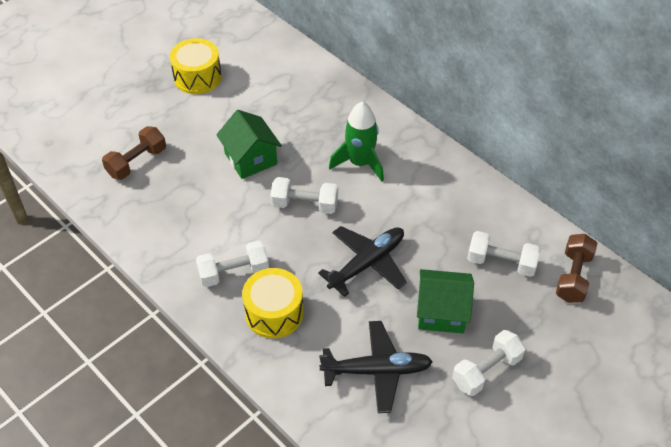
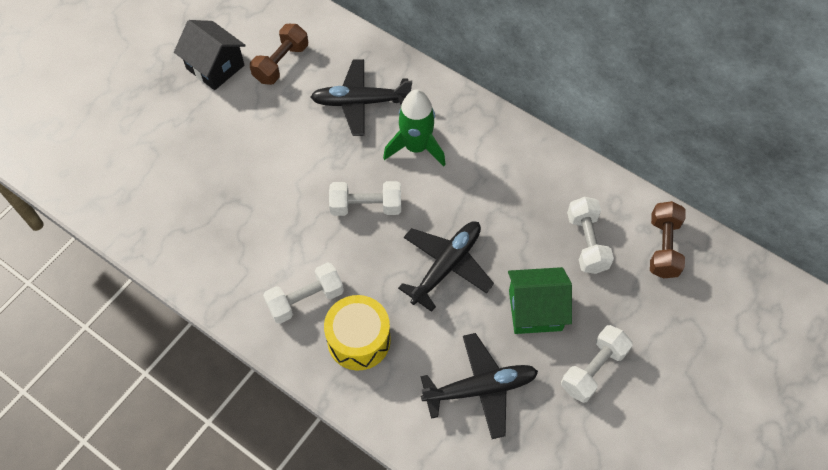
camera: 10 degrees left, 10 degrees up
(137, 162) = (169, 183): brown dumbbell -> brown dumbbell (281, 63)
(197, 77) = (215, 67): yellow drum -> black house
(251, 159) = (296, 160): green house -> none
(318, 120) = (360, 102): none -> black plane
(501, 262) = (587, 242): white dumbbell -> white dumbbell turned 75 degrees clockwise

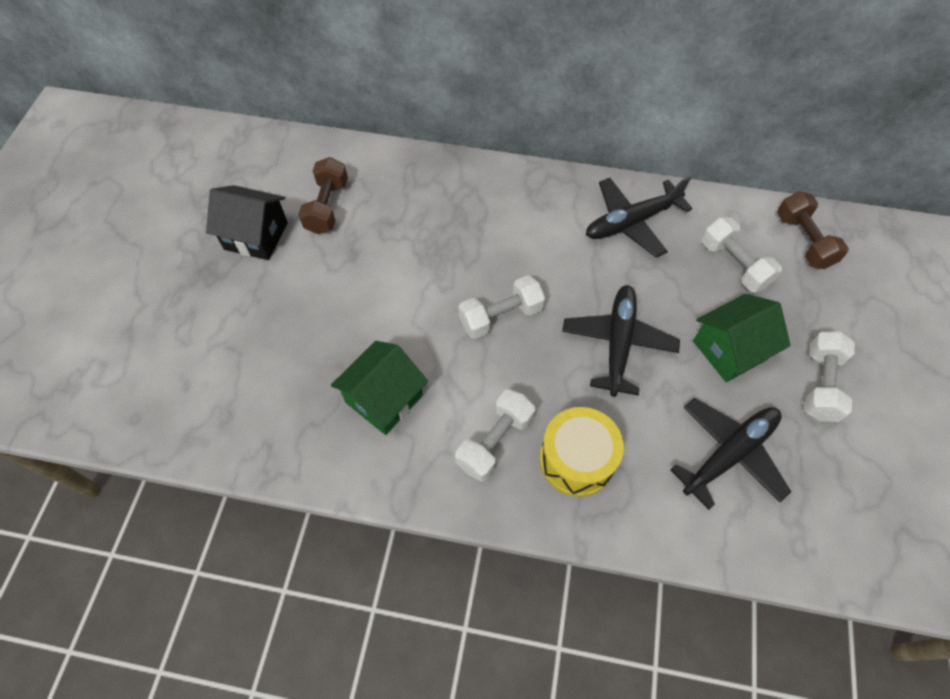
camera: 25 degrees left, 0 degrees up
(242, 233) = (384, 399): none -> green house
(360, 102) = (433, 215): black plane -> black plane (631, 222)
(416, 147) = (516, 238): green rocket -> none

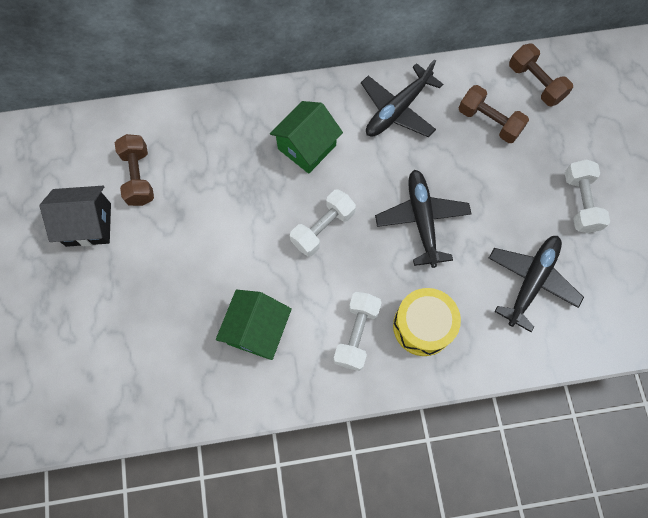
camera: 20 degrees left, 10 degrees up
(729, 350) = (507, 197): green house -> green house (307, 147)
(734, 264) = (489, 122): white dumbbell -> brown dumbbell

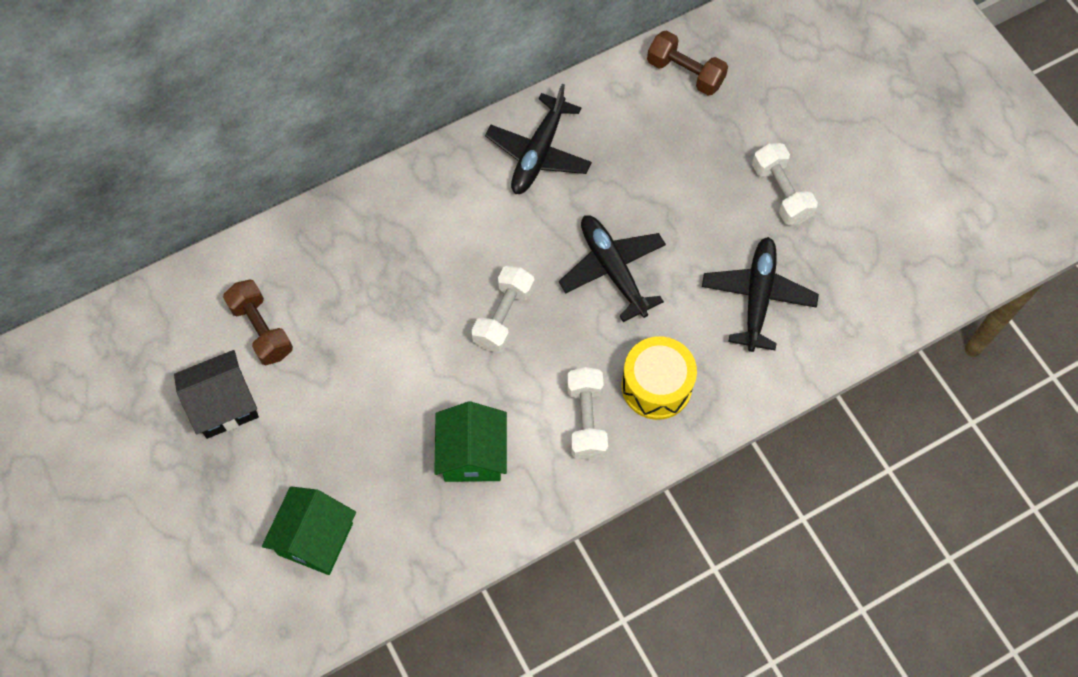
camera: 20 degrees left, 5 degrees down
(307, 147) = (449, 230): green house -> green house (315, 539)
(489, 122) = (648, 134): brown dumbbell -> none

